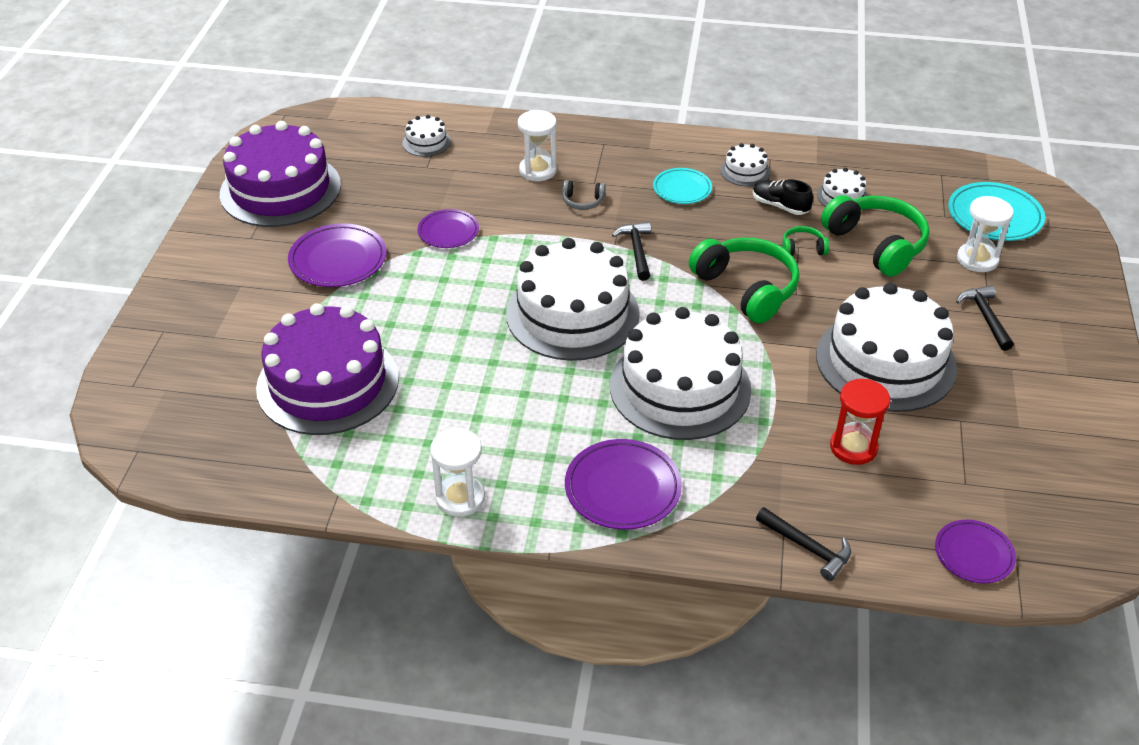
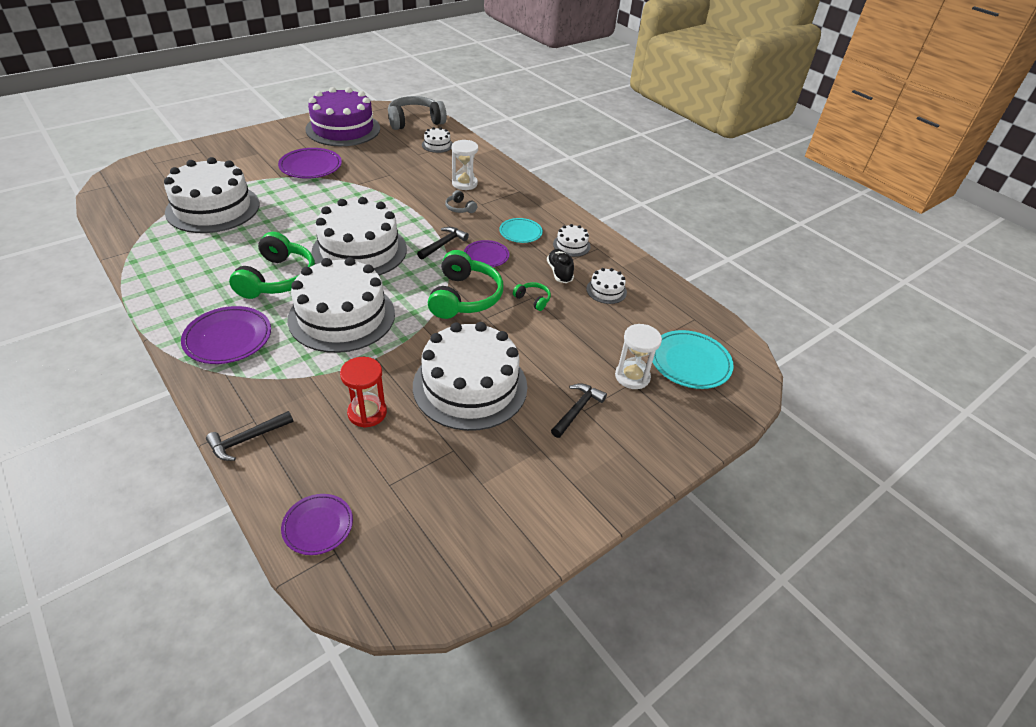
camera: 40 degrees right, 0 degrees up
(328, 383) = (213, 208): purple cake -> white cake
(346, 127) = (415, 121): none -> grey headphones
(448, 232) = (375, 183): purple plate -> purple plate (486, 256)
(460, 498) = (164, 288): white hourglass -> none
(808, 548) = (247, 439): black hammer -> black hammer turned 60 degrees clockwise
(876, 244) = (581, 326): green headphones -> green headphones (278, 278)

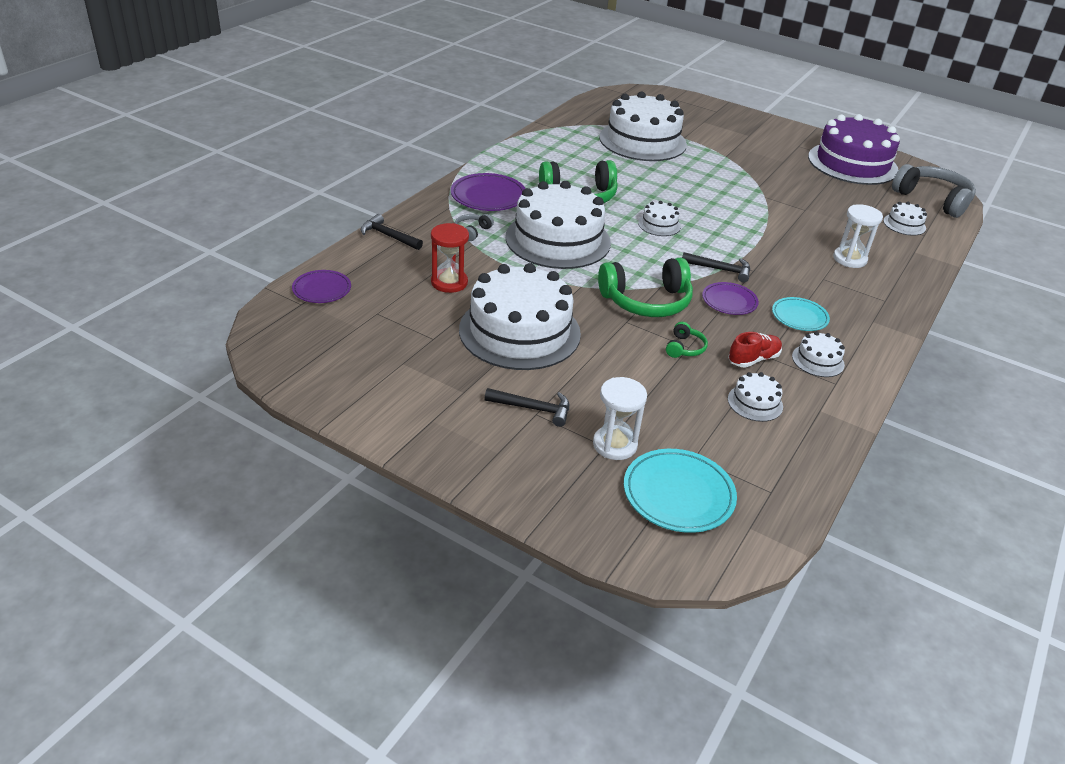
camera: 70 degrees right, 5 degrees down
(311, 167) = (761, 165): purple plate -> none
(359, 250) = (659, 225): white cake -> white cake, size x0.42
(460, 208) = (797, 266): grey headphones -> grey headphones (472, 231)
(559, 272) = (753, 359): black shoe -> red shoe

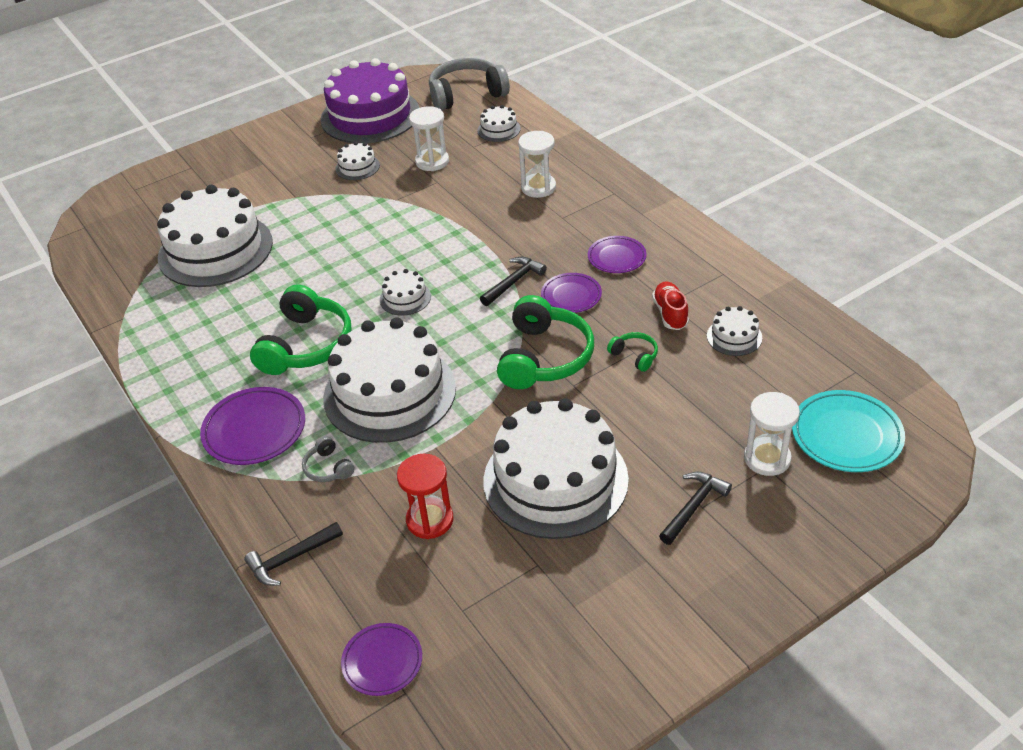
camera: 60 degrees left, 5 degrees up
(799, 317) = (616, 257): turquoise plate -> purple plate
(818, 360) = (687, 272): white cake -> white cake (357, 167)
(827, 202) = (432, 161): none -> white hourglass

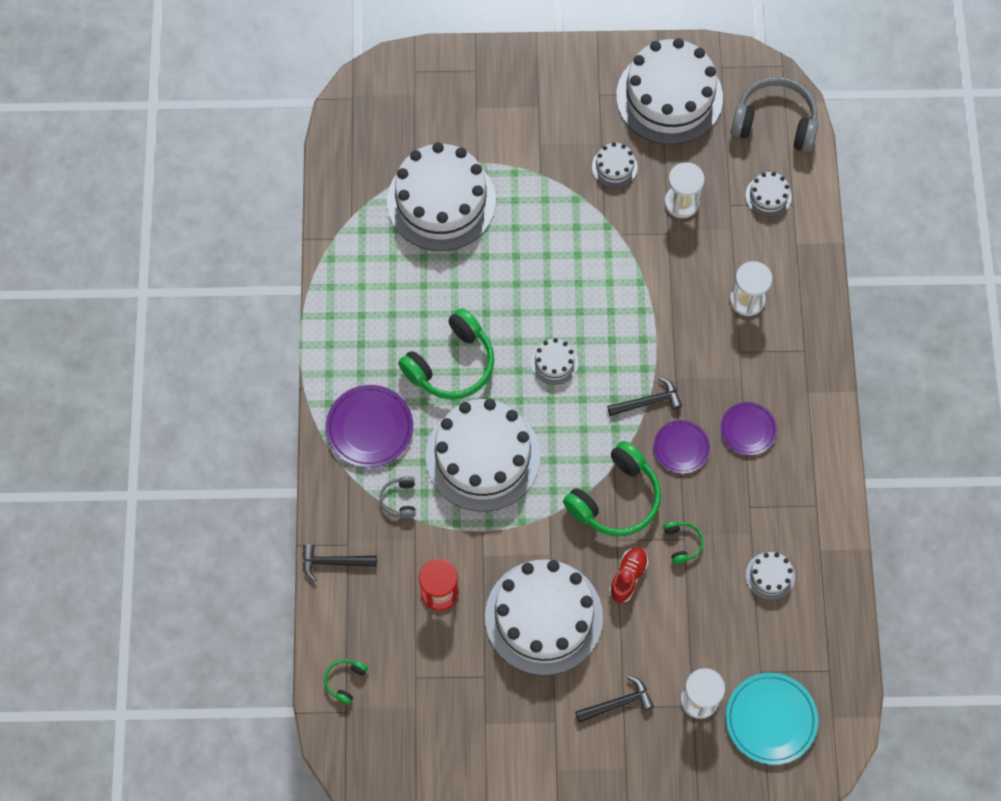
camera: 30 degrees right, 25 degrees up
(370, 115) = (669, 97): purple cake -> white cake
(382, 661) = (345, 681): purple plate -> green headphones
(670, 313) = (741, 519): red shoe -> red shoe (628, 577)

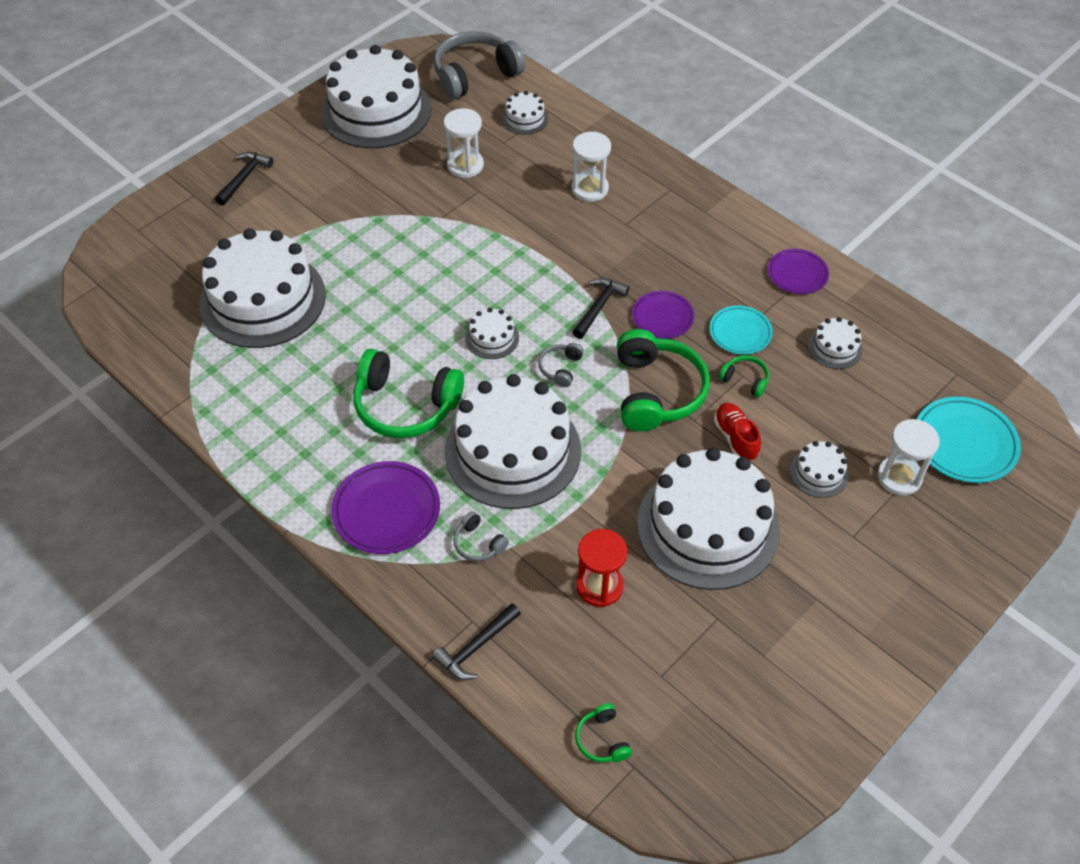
camera: 45 degrees left, 15 degrees down
(451, 364) = (405, 405): green headphones -> green headphones turned 105 degrees clockwise
(573, 425) = (560, 368): none -> grey headphones
(614, 167) = (385, 179): white cake -> white cake (819, 473)
(618, 703) = (845, 537): black hammer -> black hammer (244, 177)
(719, 506) = (740, 332): none -> turquoise plate
(748, 430) = (695, 267): purple plate -> purple plate (797, 274)

